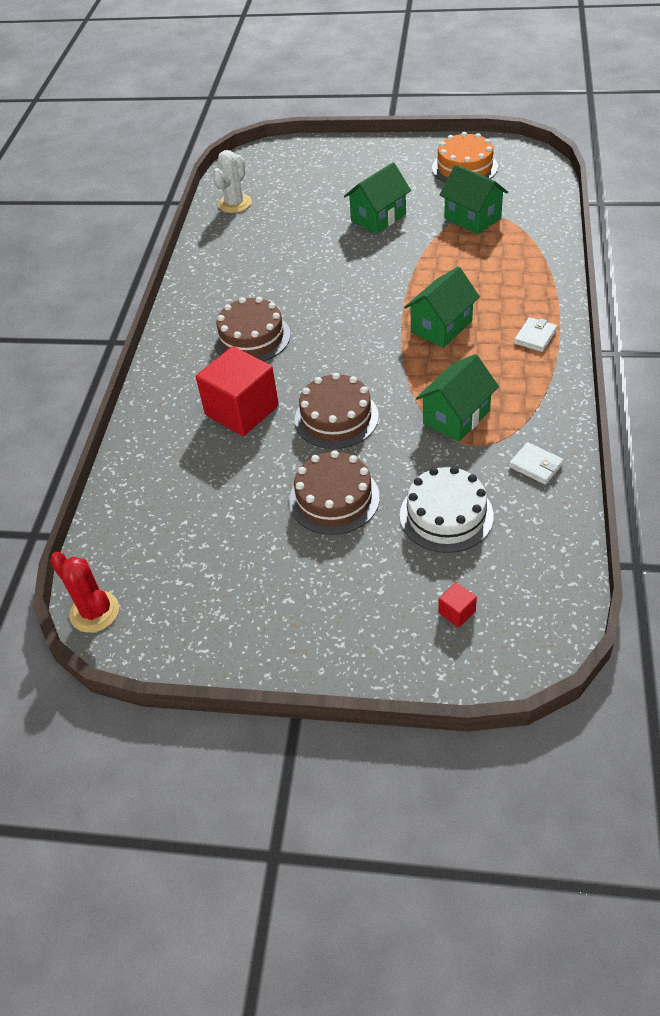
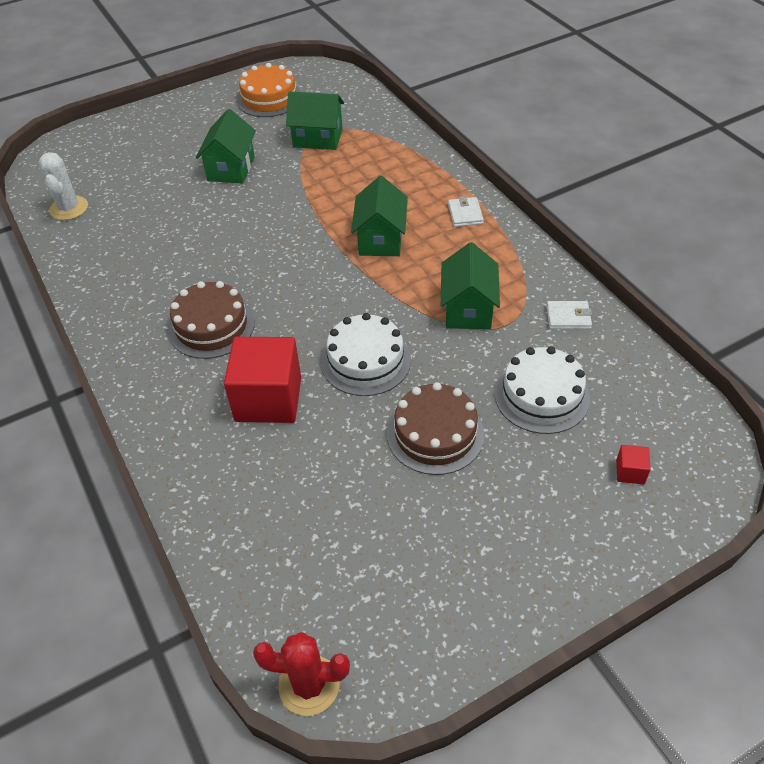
camera: 40 degrees left, 0 degrees up
(336, 418) = (366, 361): brown cake -> white cake

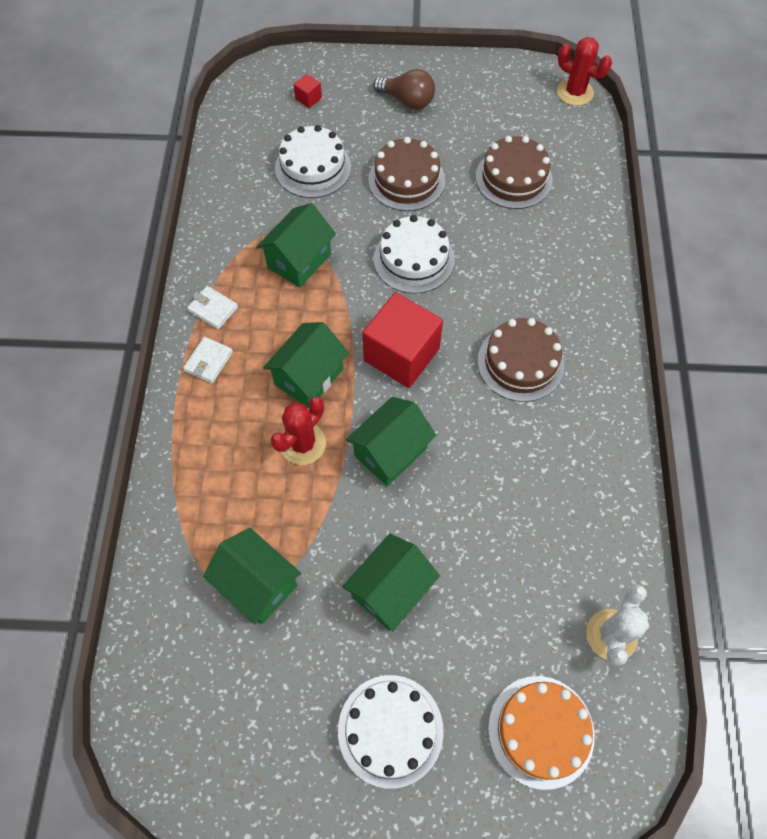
camera: 150 degrees left, 15 degrees up
(193, 124) = (390, 730): none -> white cake
(268, 399) = (508, 267): red cube -> red cube (401, 354)
(269, 98) = (259, 725): orange cake -> orange cake (541, 731)
(281, 227) = (390, 452): none -> green house
(319, 500) = (513, 178): none -> brown cake
(349, 204) = (303, 444): none -> red cactus
(517, 536) = (407, 101): none -> brown light bulb
(568, 317) = (233, 212): white wallet -> white wallet (213, 309)

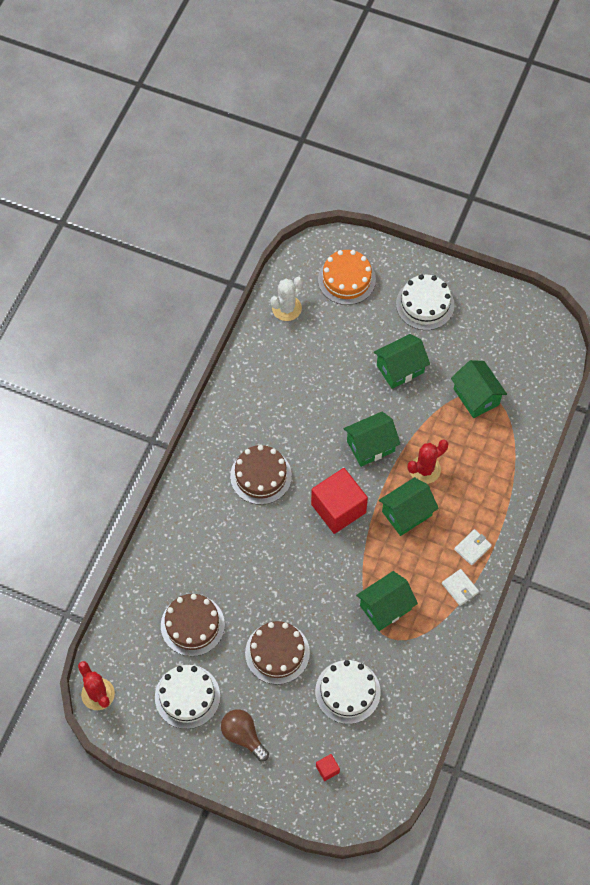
camera: 160 degrees left, 0 degrees up
(413, 259) = (300, 579): white cake -> white cake (187, 696)

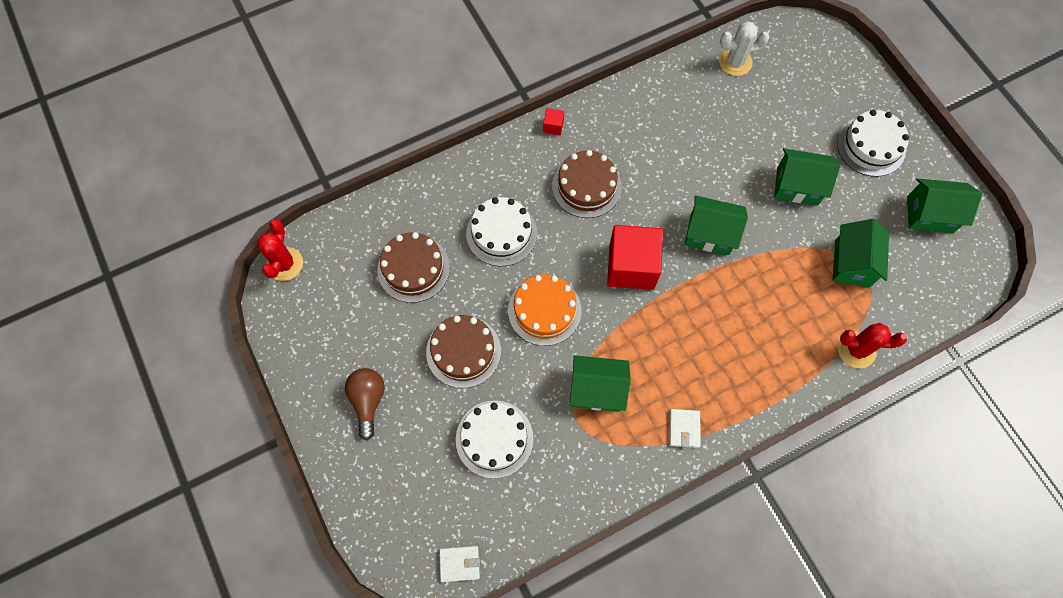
camera: 40 degrees right, 5 degrees up
(187, 696) = (353, 326): white cake -> white cake (501, 233)
(327, 769) = (413, 495): red cube -> red cube (553, 126)
(346, 279) = (813, 75): orange cake -> orange cake (544, 310)
(407, 513) = (692, 320): green house -> green house (930, 214)
(425, 469) = (744, 293): red cactus -> red cactus (856, 350)
(472, 548) = (729, 400): white wallet -> white wallet (459, 563)

